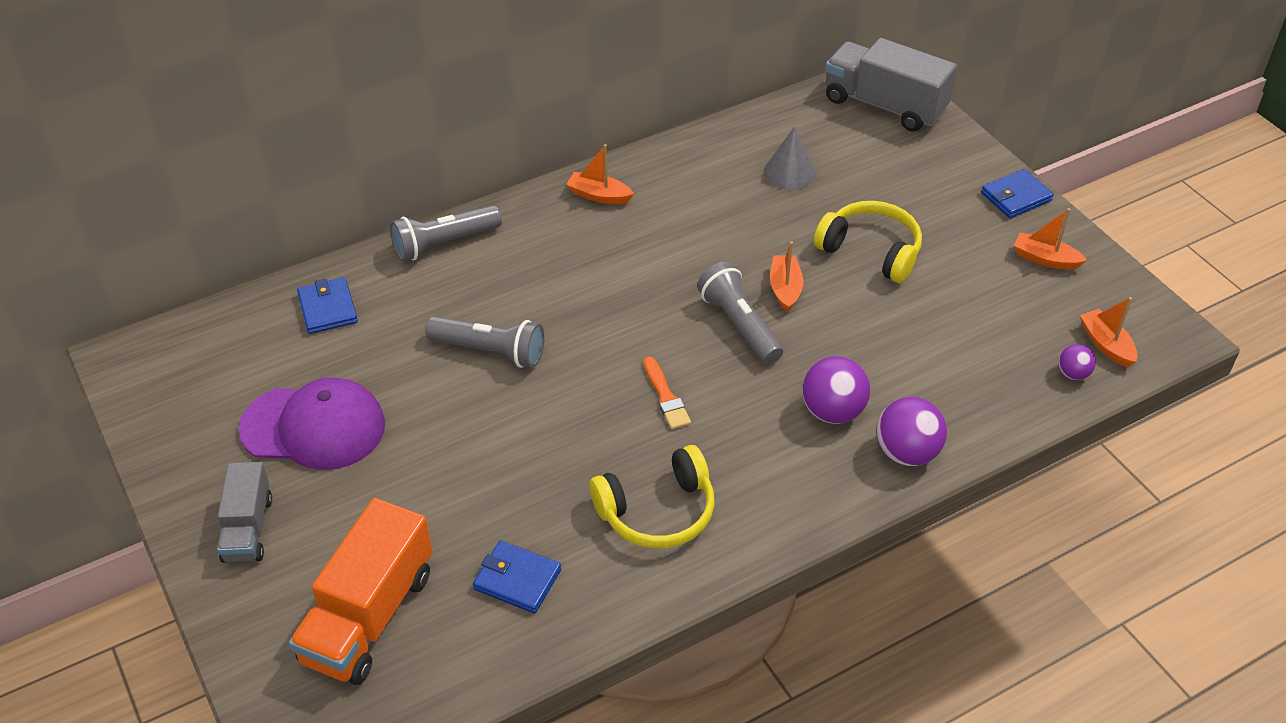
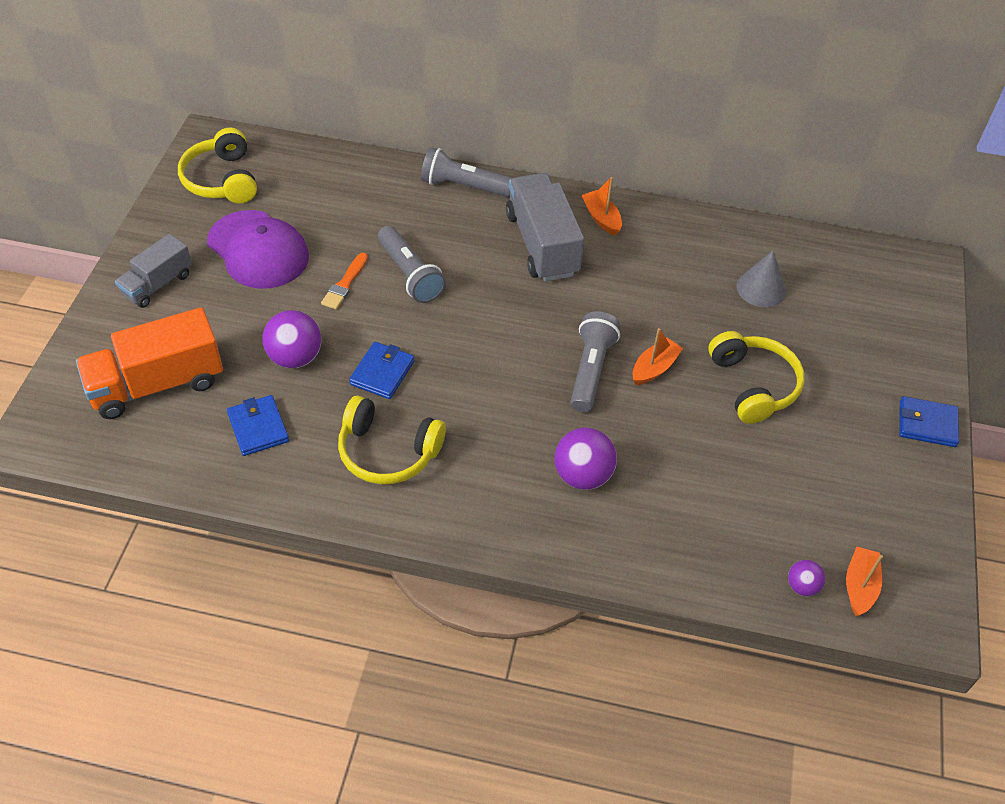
camera: 40 degrees right, 5 degrees up
(189, 388) = (222, 180): none -> yellow headphones
(328, 308) = (348, 182): blue wallet -> blue wallet (382, 373)
(666, 397) = (483, 382): orange brush -> orange brush (345, 284)
(884, 105) = (901, 286): grey truck -> grey truck (542, 244)
(906, 453) = (600, 543): purple ball -> purple ball (295, 357)
(1045, 259) = (891, 487): orange boat -> none

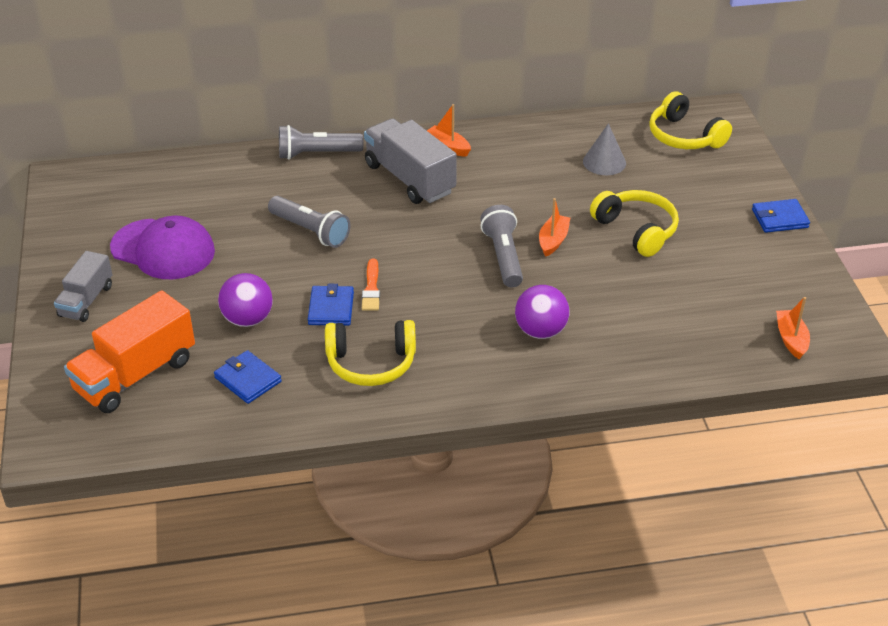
camera: 20 degrees left, 10 degrees down
(222, 180) = (95, 205): yellow headphones -> yellow headphones (684, 136)
(345, 284) = (258, 253): orange brush -> orange brush (371, 288)
(802, 586) = (750, 353): purple ball -> none

